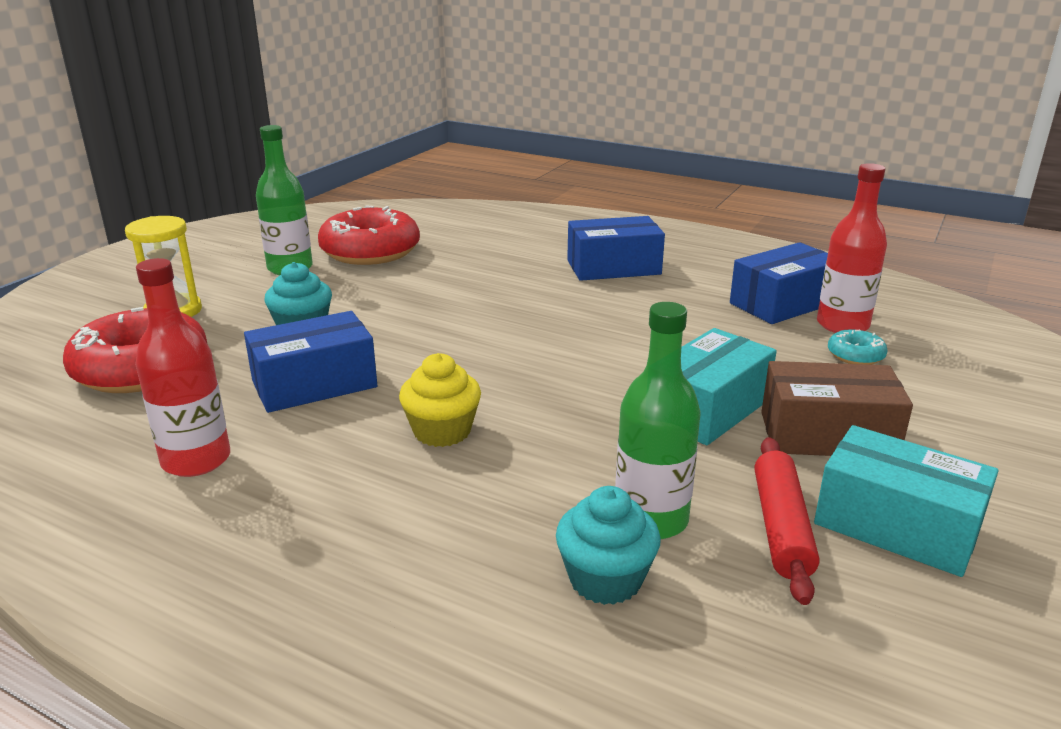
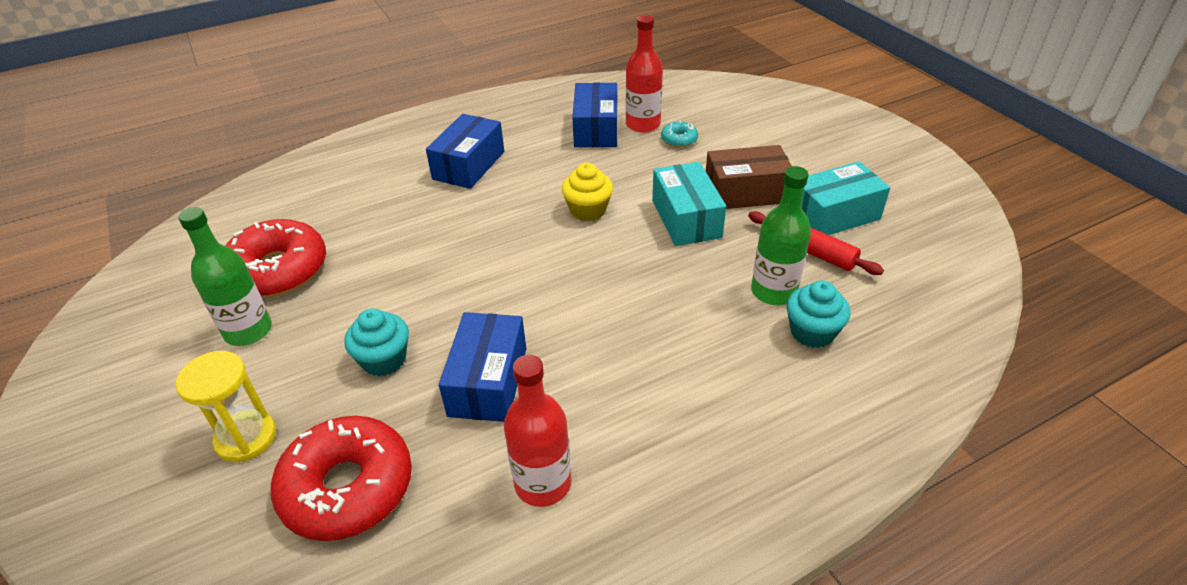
camera: 55 degrees left, 15 degrees up
(442, 431) = (615, 338): yellow cupcake -> yellow cupcake (588, 210)
(827, 435) = (745, 192): brown box -> brown box turned 45 degrees clockwise

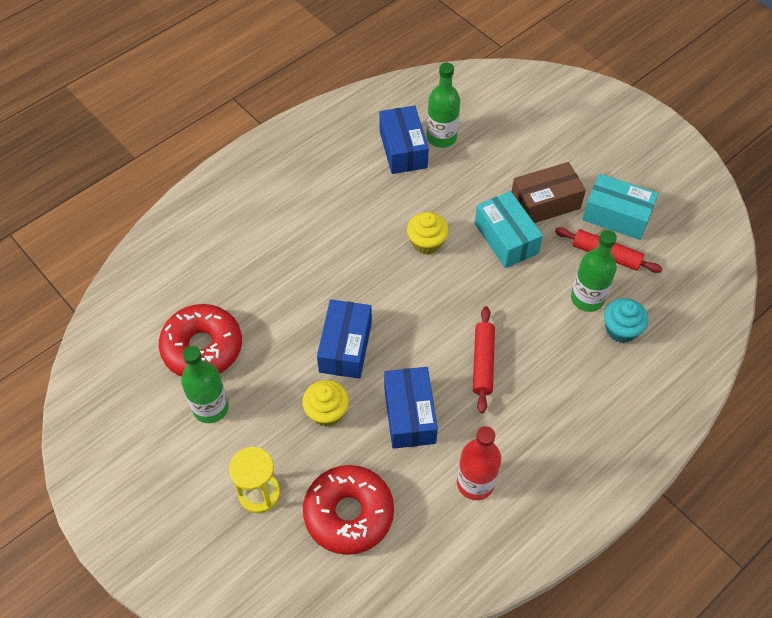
camera: 15 degrees left, 15 degrees up
(384, 359) = (327, 412): turquoise cupcake -> yellow cupcake
(469, 165) = (309, 209): blue box -> blue box (345, 347)
(610, 339) = (483, 363): none -> red rolling pin
(643, 124) = (441, 137): red bottle -> green bottle
(679, 139) = (477, 151): turquoise donut -> none
(833, 215) = (616, 216): turquoise box -> turquoise box turned 60 degrees clockwise

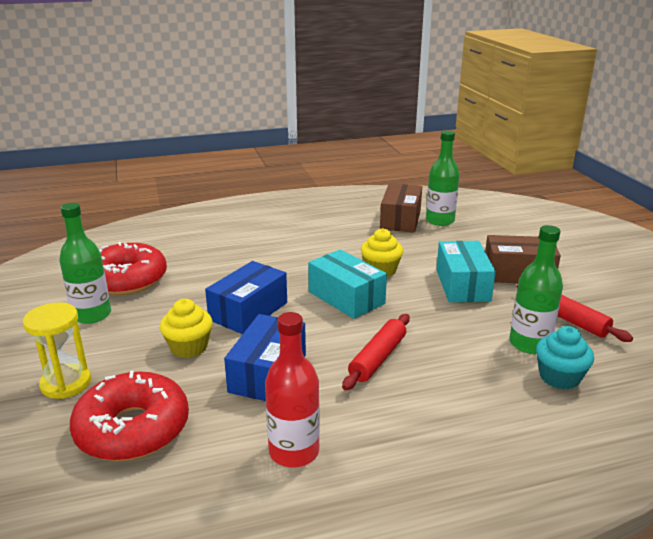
camera: 25 degrees right, 30 degrees down
(403, 149) = (400, 220): blue box -> brown box
(616, 216) = (594, 297): turquoise box -> turquoise box (346, 297)

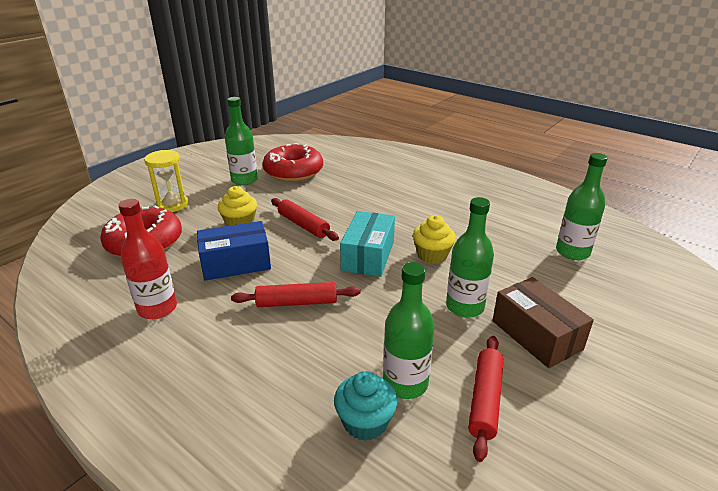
camera: 55 degrees right, 5 degrees up
(248, 311) = (303, 225): blue box -> red rolling pin
(400, 220) = (538, 232): brown box -> none
(462, 285) = (465, 307): turquoise box -> green bottle

